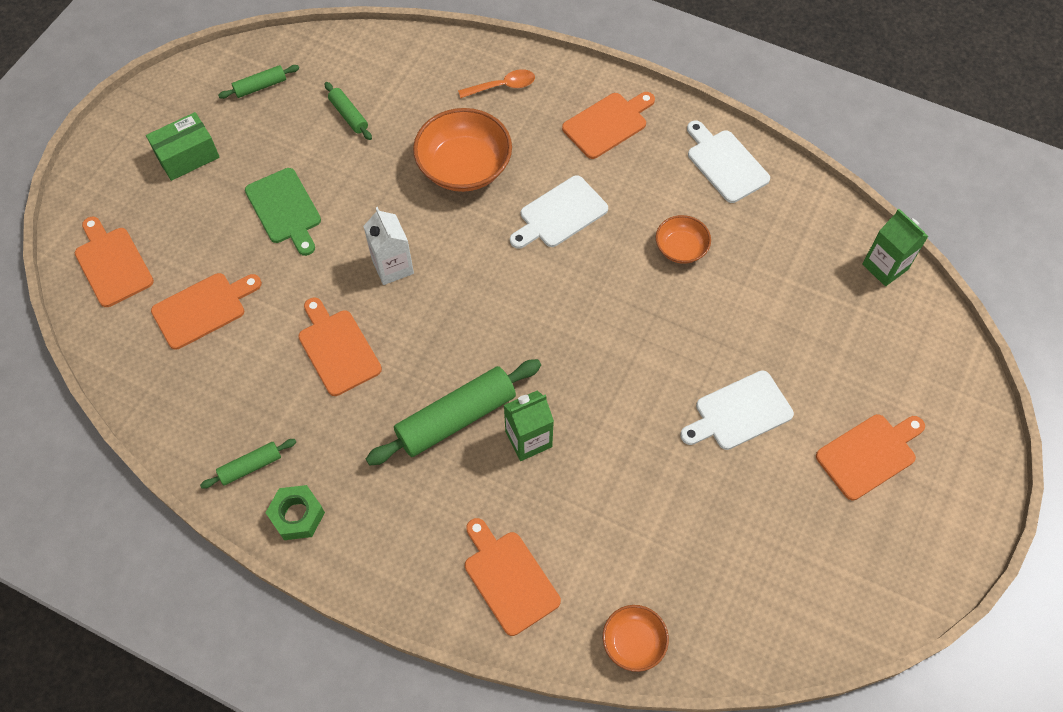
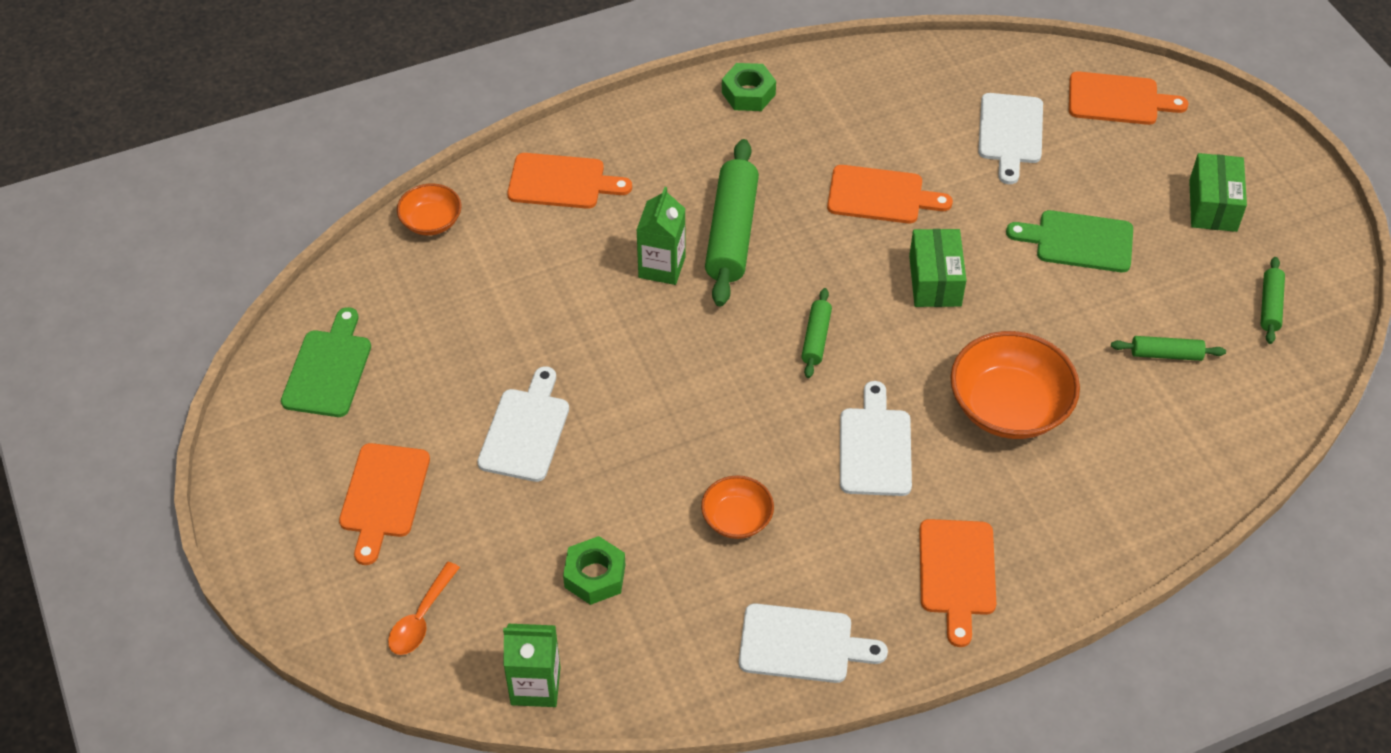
camera: 130 degrees right, 10 degrees down
(203, 309) = (1010, 133): orange cutting board -> white cutting board
(250, 466) = (820, 89): green rolling pin -> green rolling pin (816, 338)
(392, 266) = (935, 281): white carton -> green box
(502, 86) = (1097, 512): orange spoon -> orange spoon (421, 618)
(792, 291) = (595, 576): none -> green nut
(822, 586) = (329, 369): none -> green cutting board

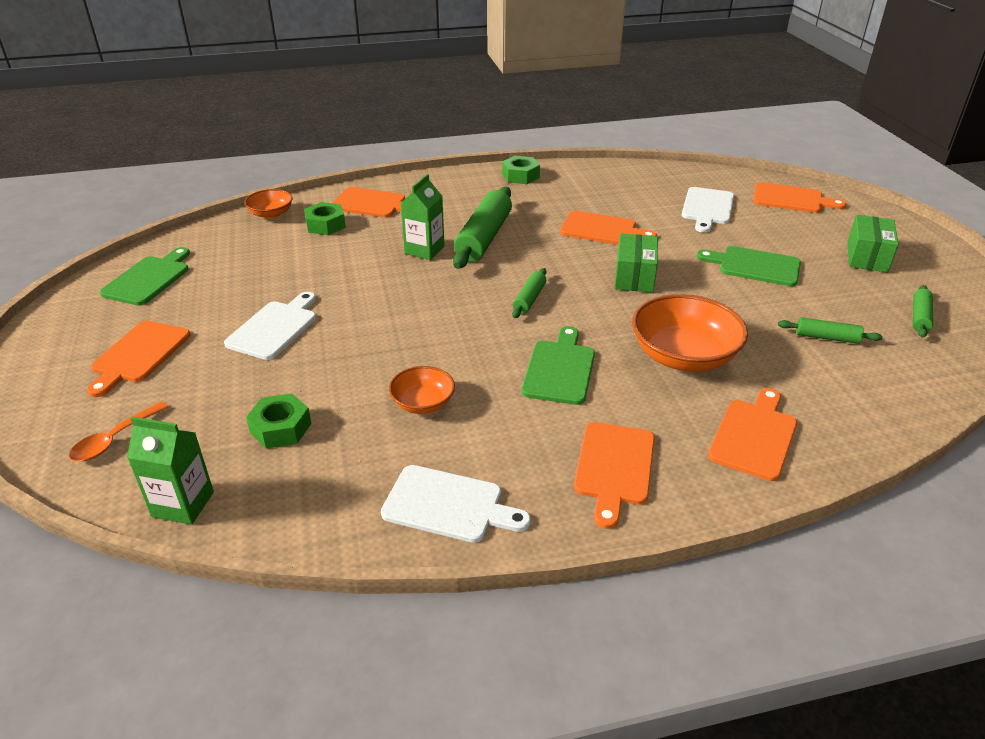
camera: 10 degrees right, 15 degrees down
(514, 234) = (325, 225): none -> green nut
(875, 447) = (560, 369): white cutting board -> green cutting board
(1094, 510) = (754, 436): none -> orange cutting board

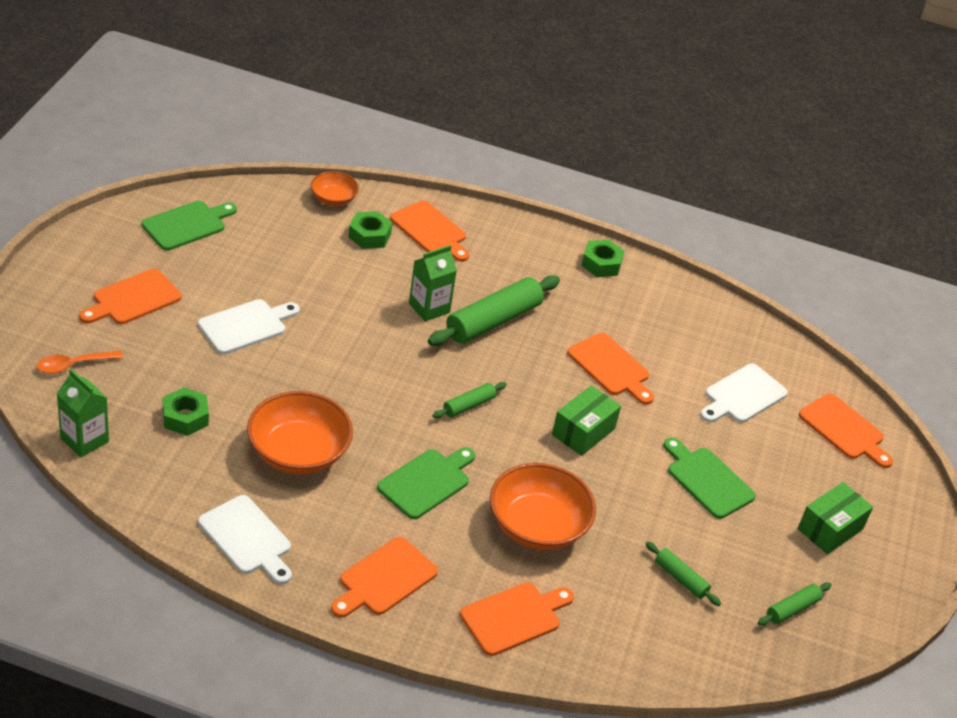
camera: 25 degrees right, 5 degrees up
(423, 403) = (298, 453): orange bowl -> orange bowl, size x1.83

